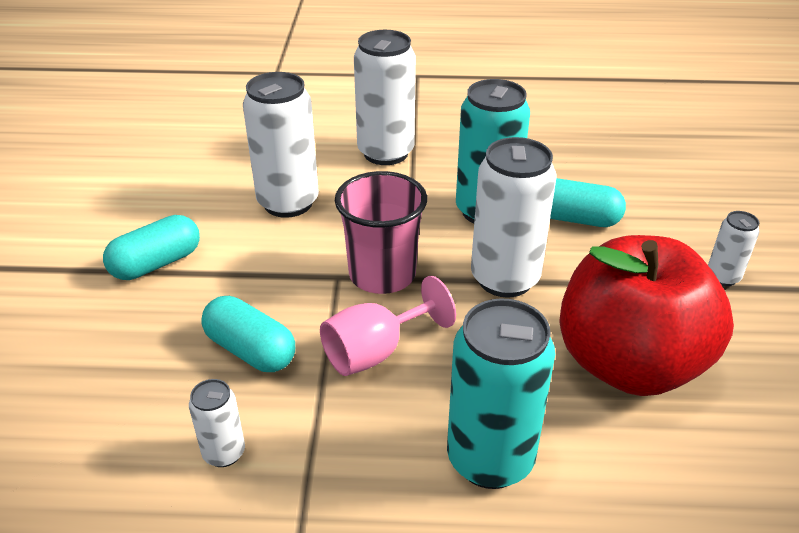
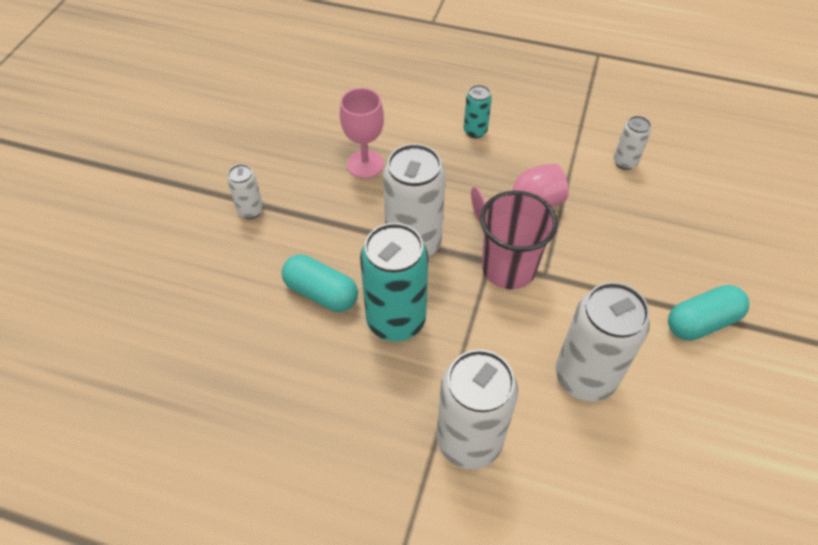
camera: 165 degrees left, 15 degrees up
(251, 350) = (613, 223): turquoise capsule -> none
(490, 459) = (475, 131): turquoise can -> turquoise can, size x0.49
(629, 364) = (365, 164): red apple -> pink goblet

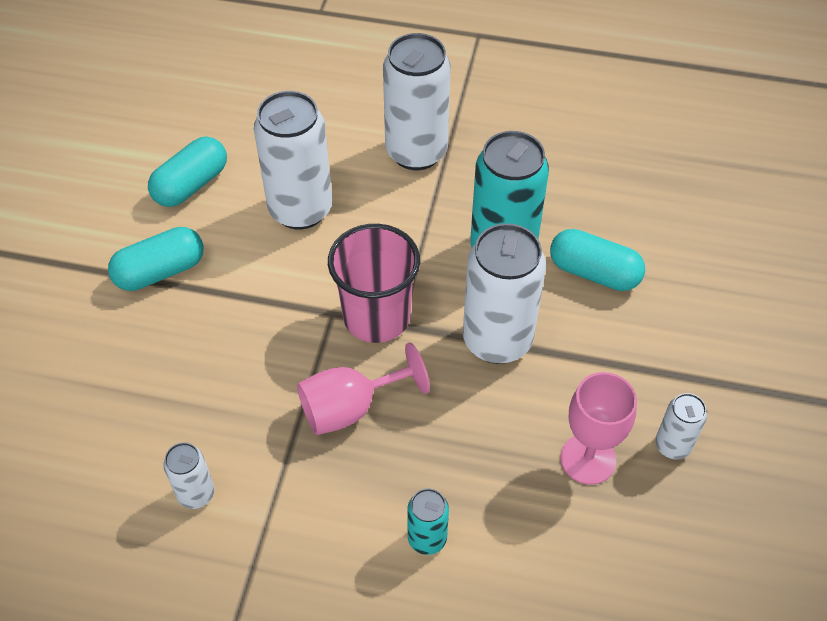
camera: 175 degrees right, 0 degrees up
(250, 210) = (722, 371): white can -> white can (672, 446)
(702, 416) = (191, 185): none -> turquoise capsule

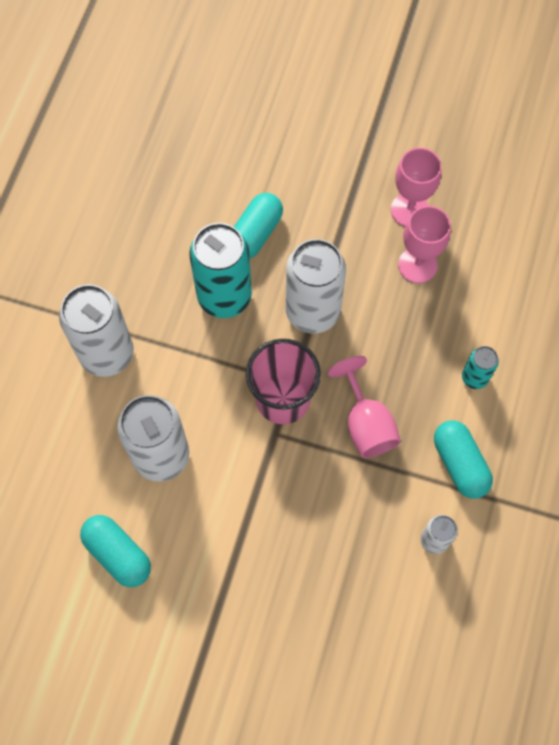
camera: 85 degrees left, 15 degrees up
(160, 271) = (217, 578): turquoise capsule -> turquoise capsule (459, 464)
(672, 446) = (409, 210): white can -> pink goblet

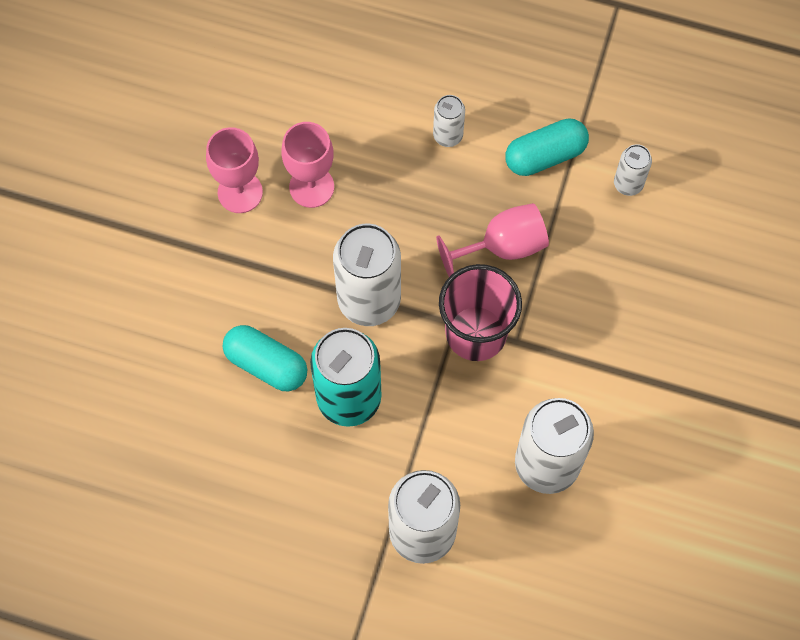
camera: 90 degrees left, 0 degrees up
(118, 554) = (661, 507): turquoise capsule -> none
(474, 377) = (448, 135): turquoise can -> white can

